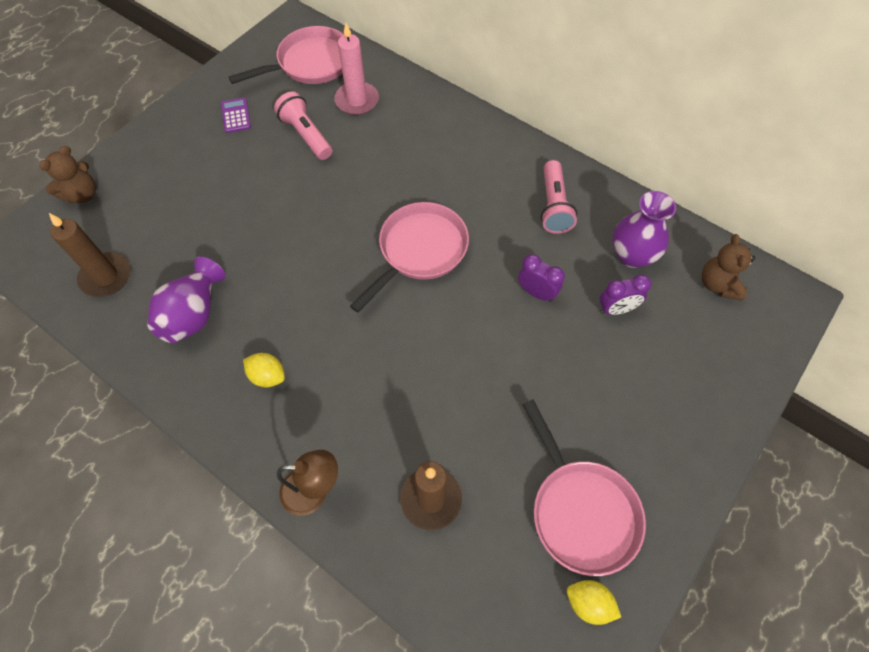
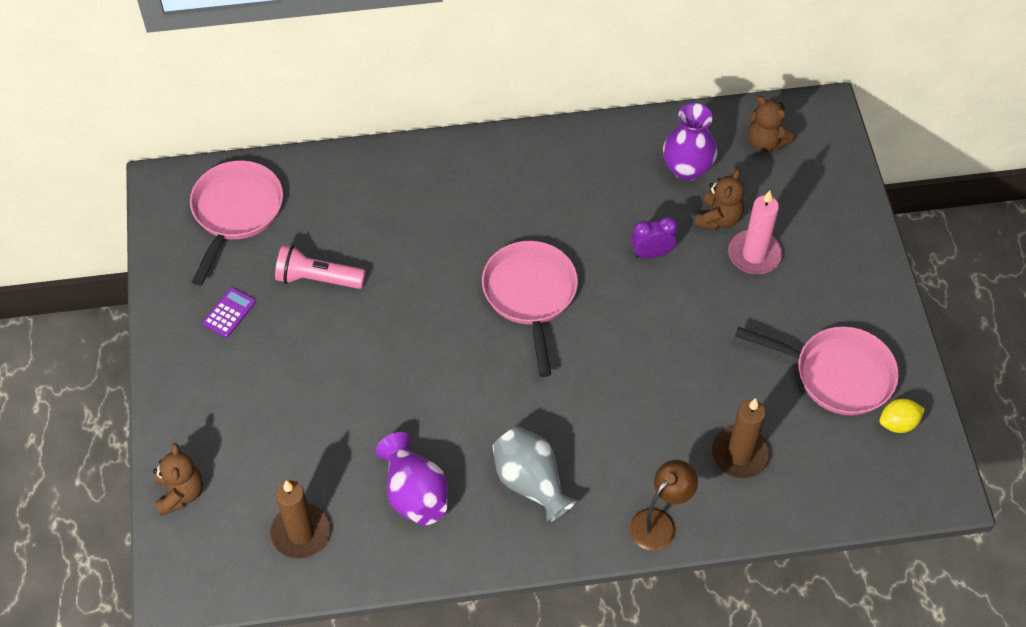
camera: 45 degrees left, 5 degrees down
(236, 115) = (229, 313): purple calculator -> purple calculator turned 90 degrees clockwise
(268, 376) = (531, 483): yellow lemon -> grey vase
(357, 100) = (323, 213): pink candle -> pink candle (754, 254)
(553, 206) = (590, 175): pink flashlight -> none
(616, 309) = (718, 219): purple clock -> brown teddy bear

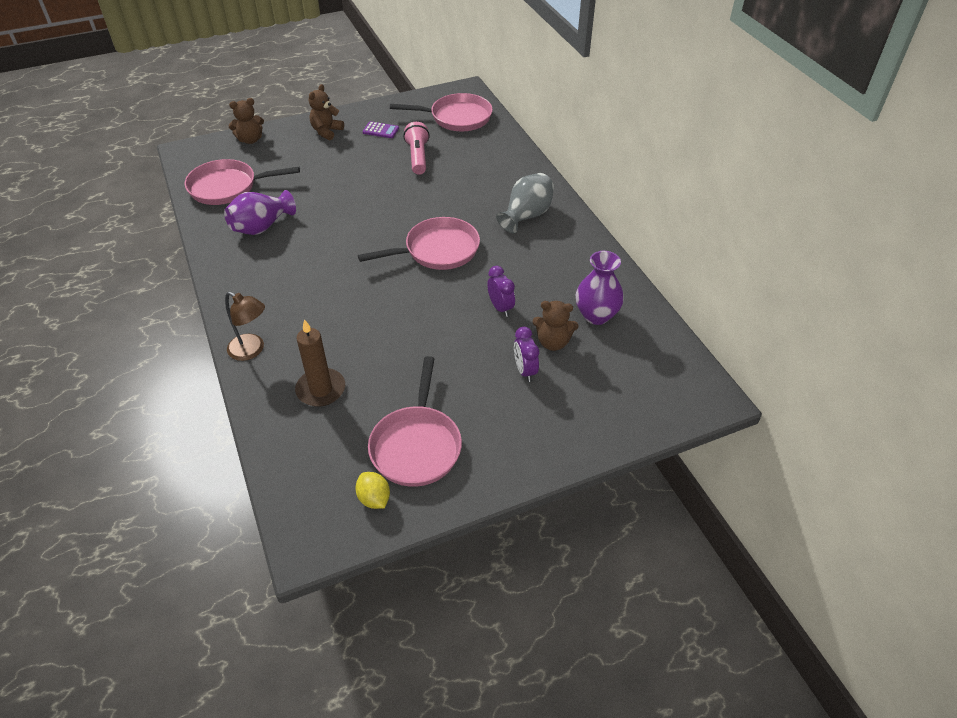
camera: 75 degrees right, 10 degrees down
(301, 533) = (228, 187): brown candle -> pink pan
(531, 483) = (277, 278): grey vase -> grey vase (526, 215)
(754, 254) = (525, 371): pink candle -> purple clock
(766, 142) = (652, 361): brown teddy bear -> brown teddy bear (326, 131)

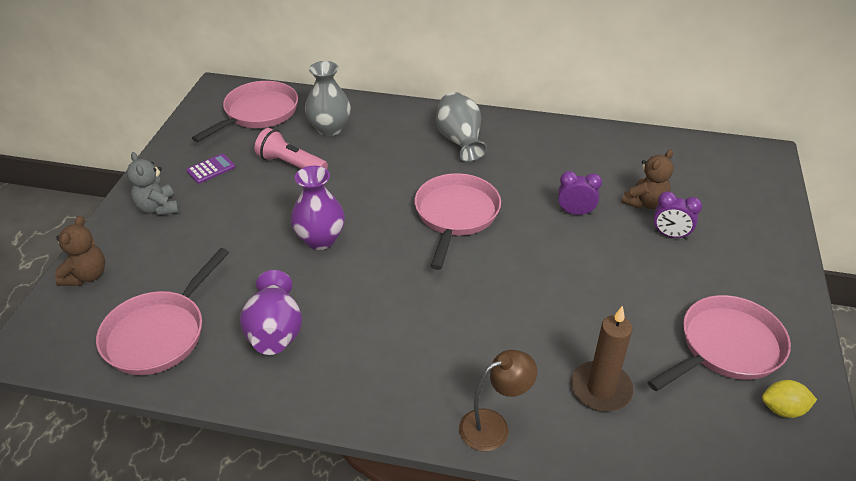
camera: 55 degrees left, 5 degrees down
(326, 131) = (158, 208): brown teddy bear -> grey teddy bear
(416, 445) = (726, 347): pink pan -> pink pan turned 75 degrees counterclockwise
(474, 153) = (330, 128): none -> grey vase
(596, 315) = (629, 164): purple vase -> purple vase (320, 239)

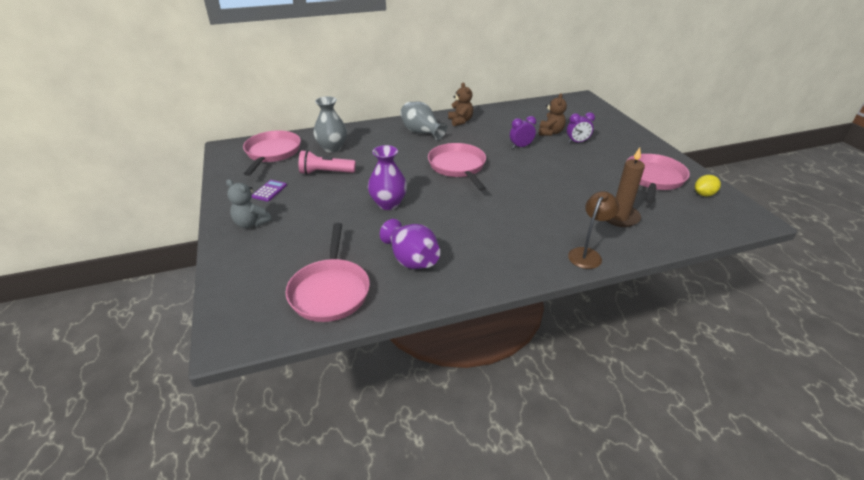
camera: 30 degrees left, 5 degrees down
(86, 275) = (235, 279): brown teddy bear -> brown teddy bear (460, 121)

